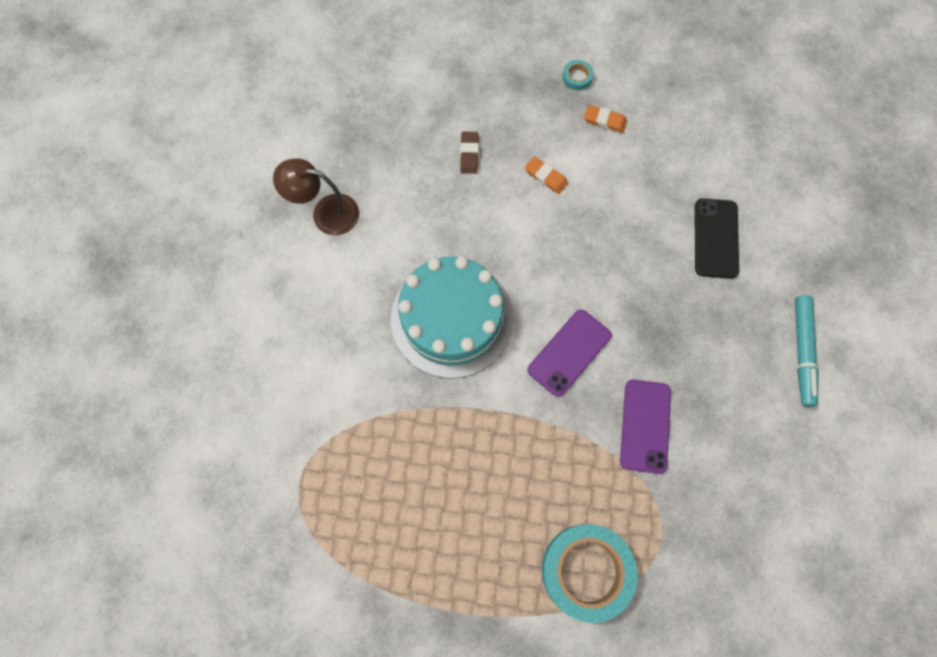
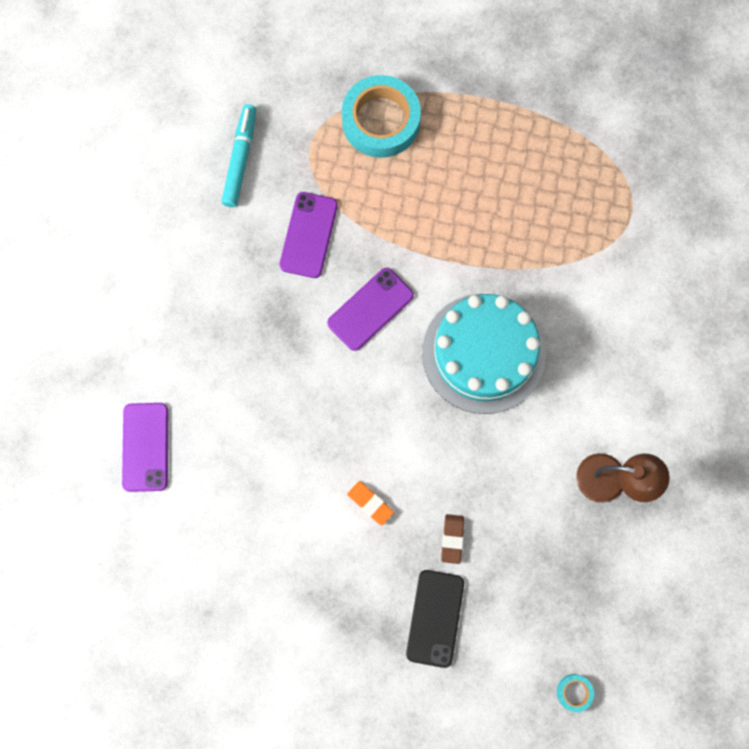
camera: 175 degrees left, 5 degrees up
(577, 77) = (318, 631): turquoise tape -> turquoise tape (574, 692)
(604, 121) = (294, 569): orange eraser -> none
(716, 238) = (200, 415): black phone -> black phone (435, 618)
(759, 207) = (145, 447): none -> purple phone
(802, 352) = (143, 290): turquoise marker -> turquoise marker (240, 159)

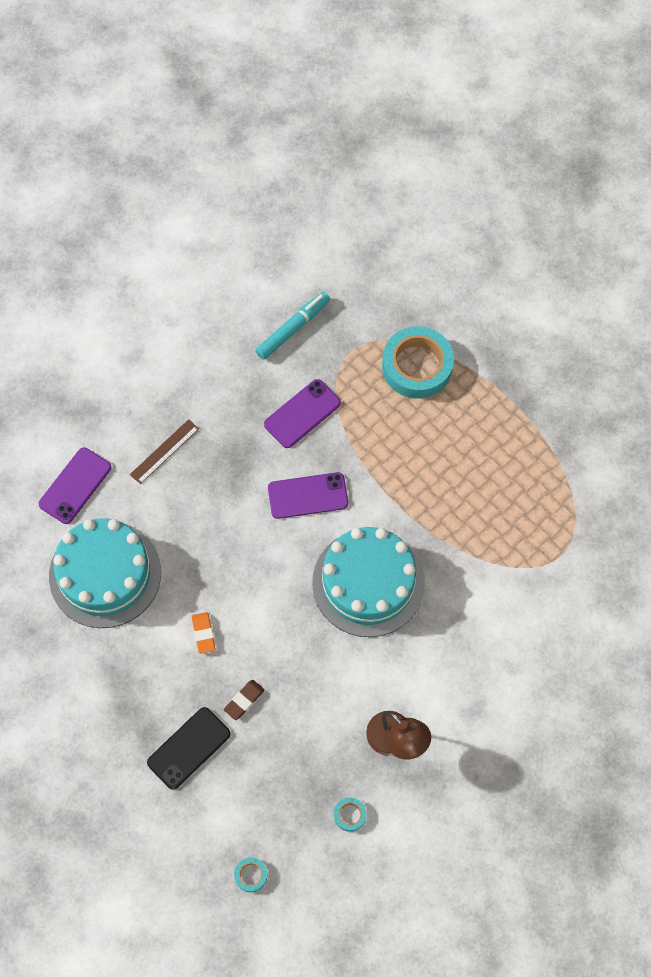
camera: 35 degrees right, 10 degrees down
(206, 357) = (164, 451): none -> brown ruler
(237, 511) = (105, 574): none -> turquoise cake
(620, 575) = (350, 815): none -> turquoise tape

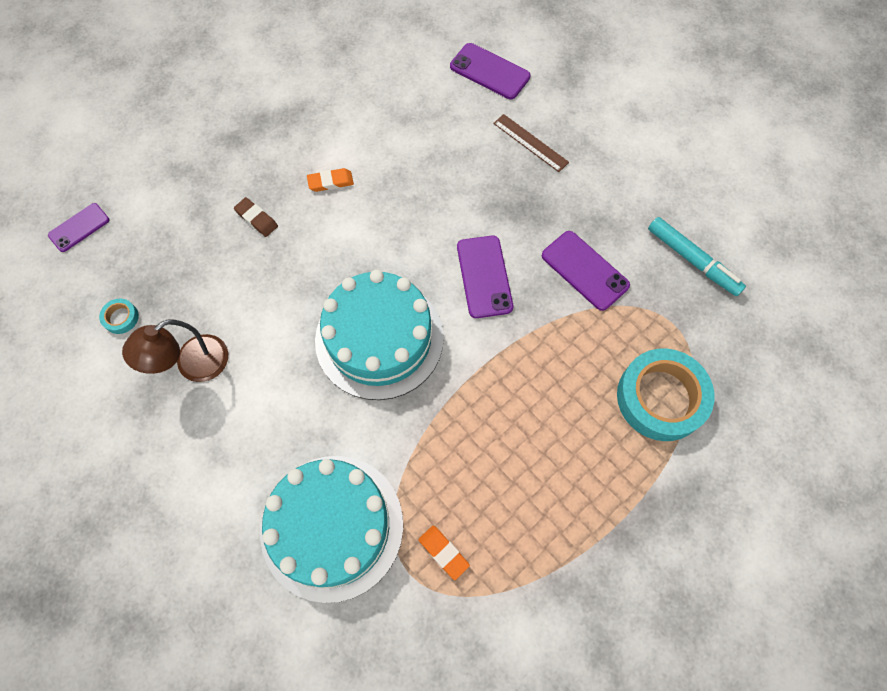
camera: 90 degrees right, 0 degrees up
(105, 574) = (397, 99): turquoise cake -> turquoise cake (332, 526)
(189, 748) = (214, 172): black phone -> none
(251, 875) = (79, 227): turquoise tape -> purple phone
(545, 530) = (443, 552): none -> orange eraser

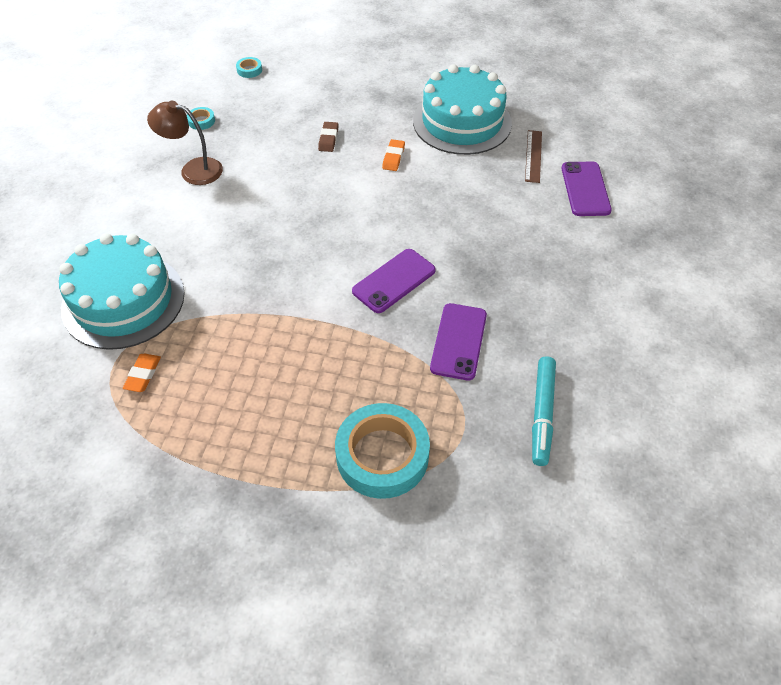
camera: 55 degrees right, 15 degrees down
(79, 227) = (249, 70): purple phone -> turquoise tape
(330, 182) = (393, 157): orange eraser -> orange eraser turned 60 degrees clockwise
(379, 338) = (289, 249): turquoise cake -> turquoise cake (462, 122)
(530, 143) = (545, 246): brown ruler -> brown ruler (533, 156)

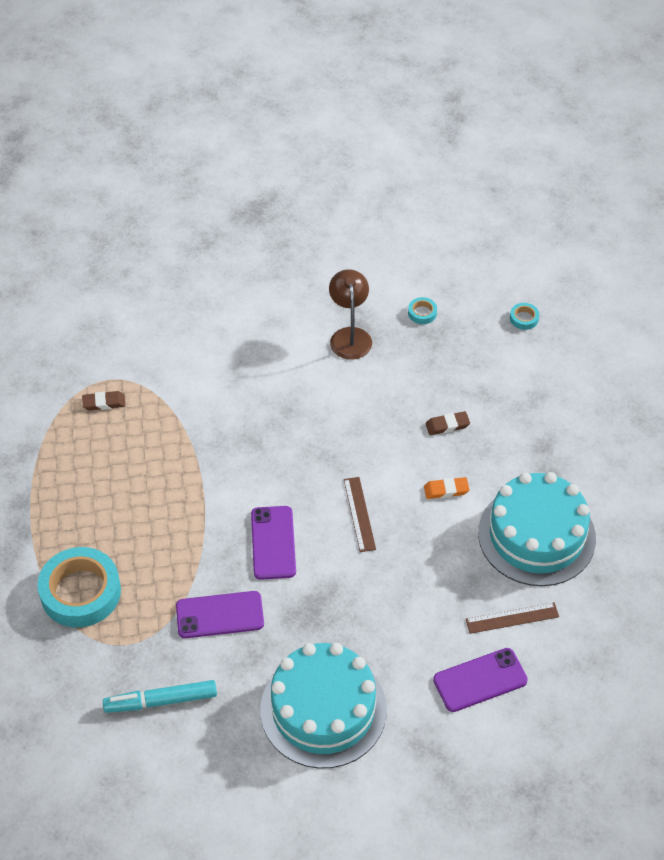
camera: 70 degrees right, 0 degrees up
(123, 300) = (173, 356): turquoise cake -> turquoise cake (323, 709)
(143, 374) = (104, 403): orange eraser -> brown eraser
(391, 215) = (359, 514): none -> brown ruler
(394, 281) = (273, 543): purple phone -> purple phone turned 60 degrees clockwise

